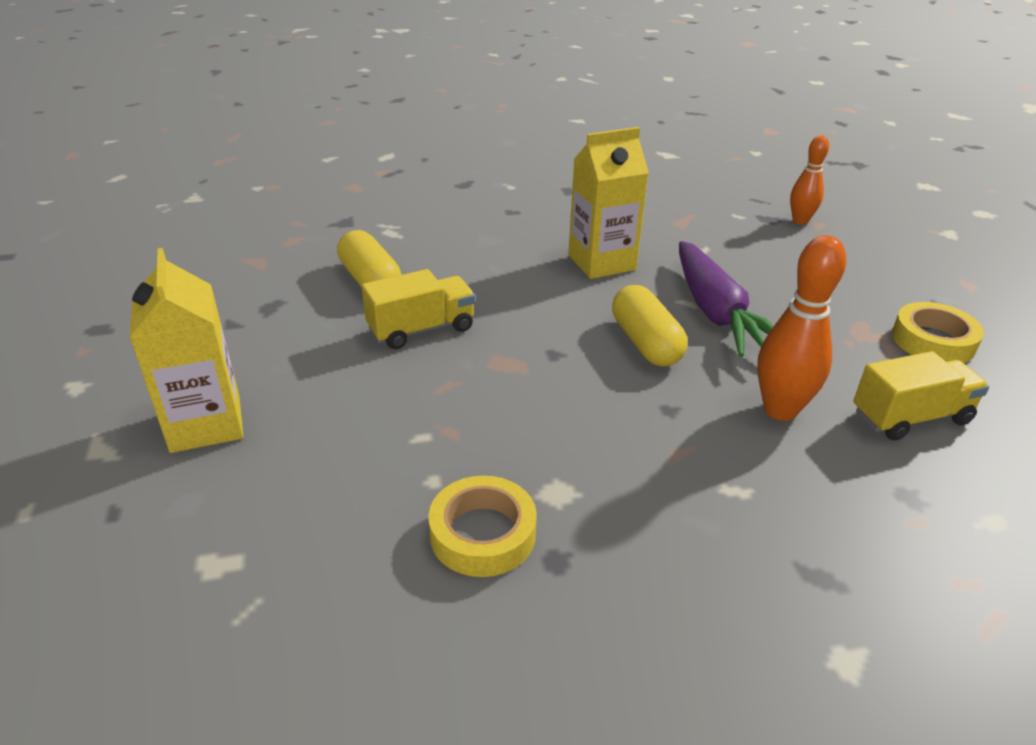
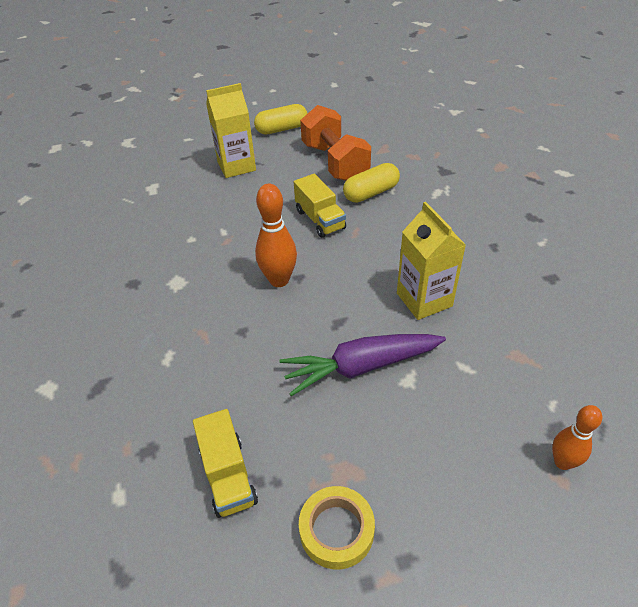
camera: 90 degrees right, 10 degrees up
(266, 308) = (335, 162): none -> orange dumbbell
(483, 534) = (153, 258): yellow tape -> none
(646, 343) = (315, 322): yellow capsule -> yellow capsule (282, 129)
(780, 410) = (239, 391): orange bowling pin -> orange bowling pin (279, 280)

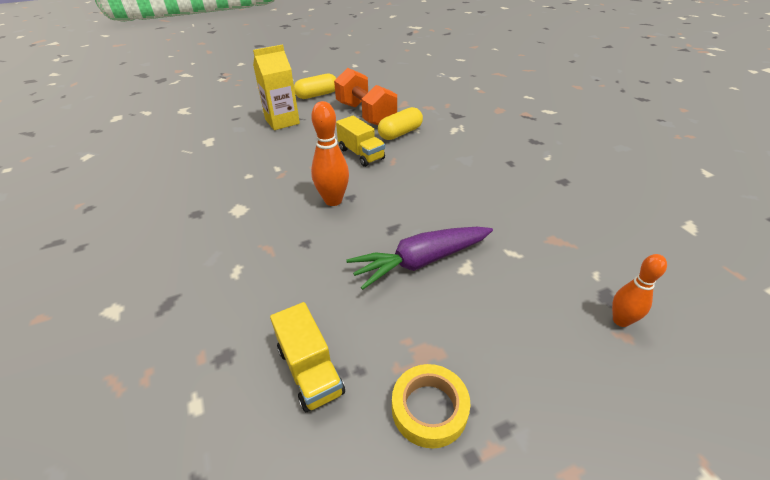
camera: 10 degrees left, 5 degrees down
(424, 300) = (463, 205): yellow carton -> none

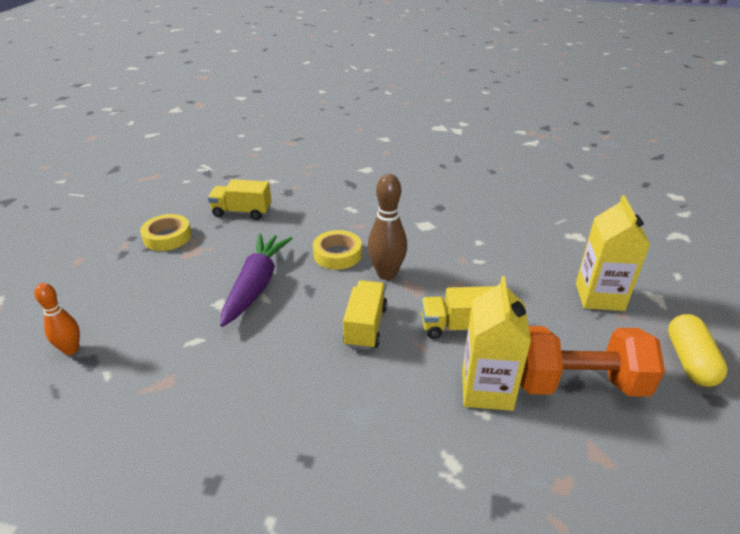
camera: 125 degrees right, 5 degrees down
(330, 238) = (337, 254): none -> yellow tape
(333, 200) = (386, 274): orange bowling pin -> brown bowling pin
(400, 133) = (486, 390): yellow capsule -> yellow carton
(401, 185) = (365, 326): none -> yellow truck

